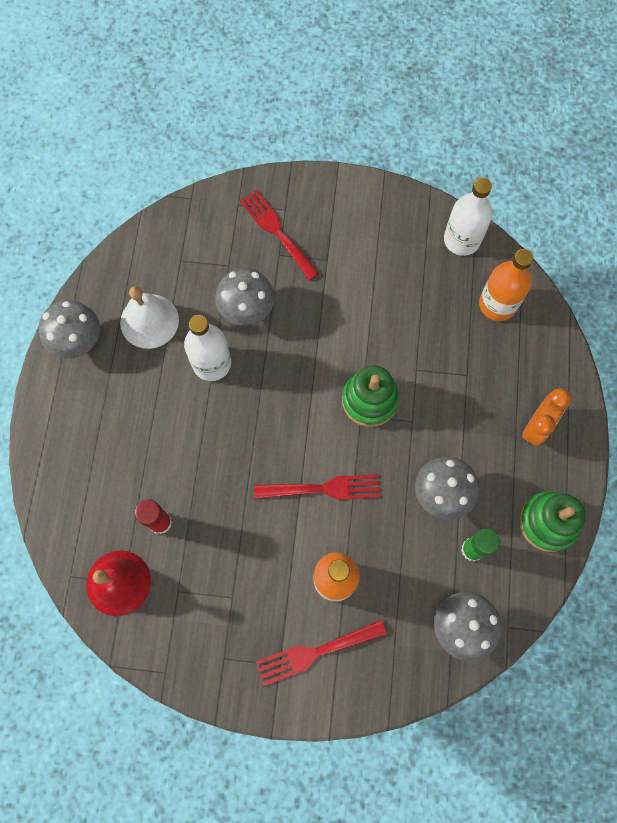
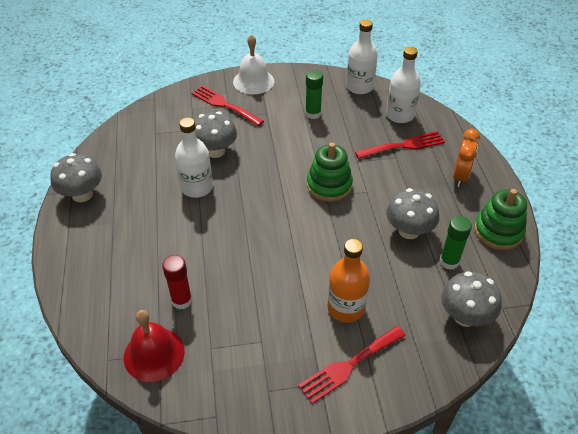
camera: 15 degrees left, 25 degrees down
(149, 321) = (139, 172): white bell -> white bell (253, 81)
(323, 488) = (313, 247): red fork -> red fork (404, 145)
(385, 274) = (313, 114): none -> green glue stick
(497, 304) = (400, 115): orange bottle -> white bottle

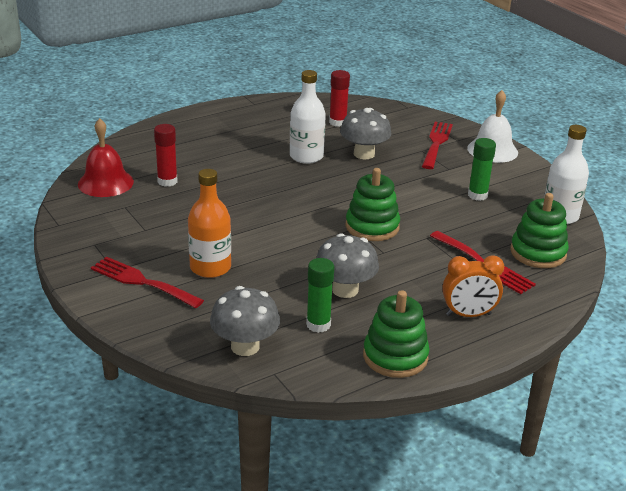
camera: 65 degrees right, 15 degrees down
(82, 194) = (254, 109): grey mushroom -> none
(150, 148) = (338, 122): none -> red glue stick
(400, 115) = (538, 253): white bottle -> green stacking toy

